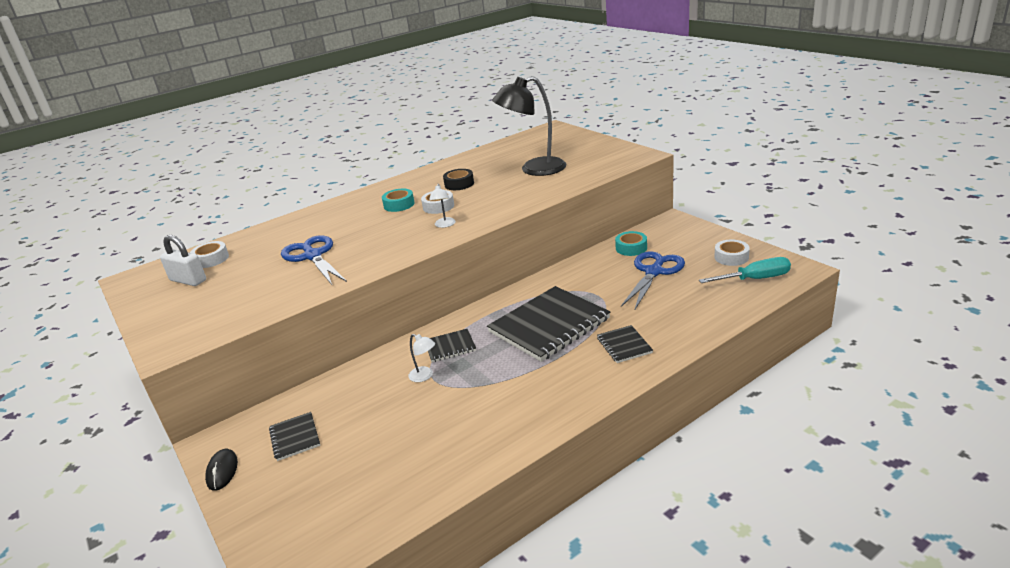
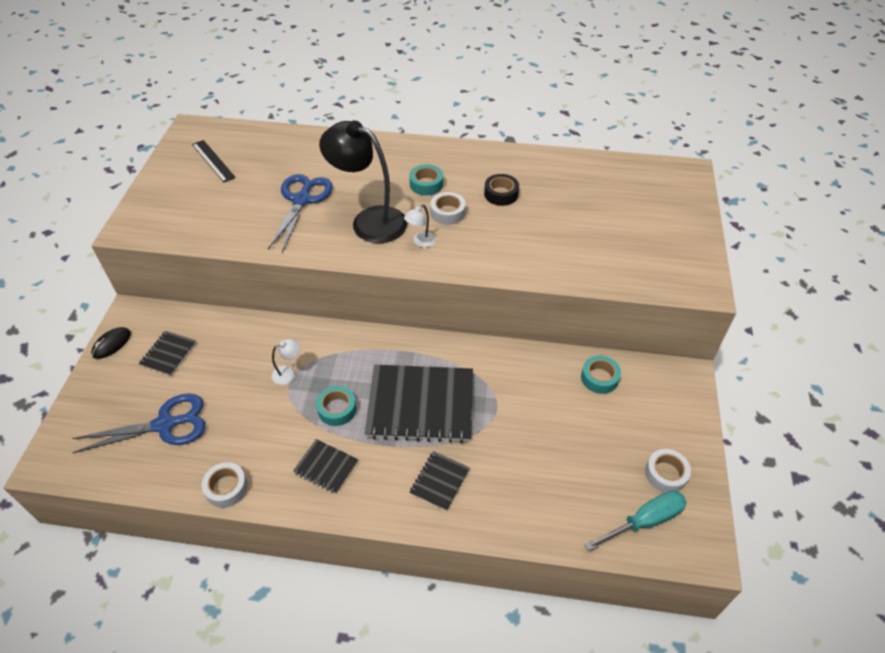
camera: 40 degrees right, 20 degrees up
(188, 280) = (213, 161): white padlock -> black ruler
(211, 259) = (249, 147): white tape -> white tape (226, 488)
(425, 376) = (288, 373): white lamp -> white lamp turned 105 degrees counterclockwise
(450, 347) = (336, 360): black notebook -> black notebook (326, 467)
(495, 366) = (337, 409): none -> turquoise tape
(534, 169) = (583, 225): black lamp -> black lamp (369, 221)
(654, 272) = (576, 425): blue scissors -> blue scissors (165, 424)
(755, 279) = (645, 521): turquoise screwdriver -> turquoise screwdriver turned 60 degrees counterclockwise

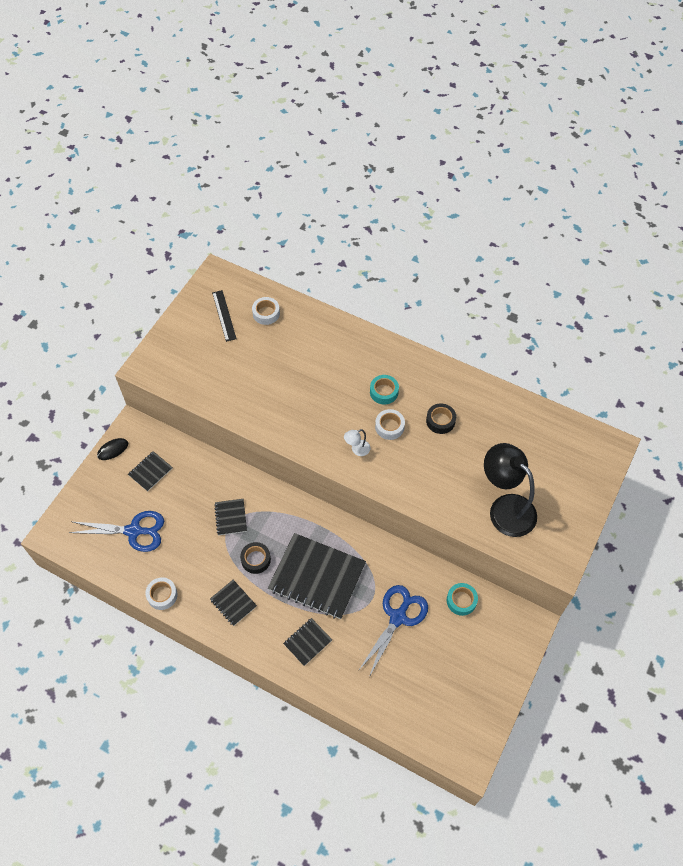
camera: 20 degrees right, 10 degrees up
(288, 373) = (231, 517): white lamp -> black notebook
(302, 200) = (280, 378): blue scissors -> blue scissors (398, 617)
(337, 409) = (256, 559): turquoise tape -> black tape
(369, 221) = (325, 415): black lamp -> black lamp (505, 508)
(645, 521) = (440, 724): turquoise screwdriver -> none
(666, 474) = (473, 695): white tape -> white tape (266, 313)

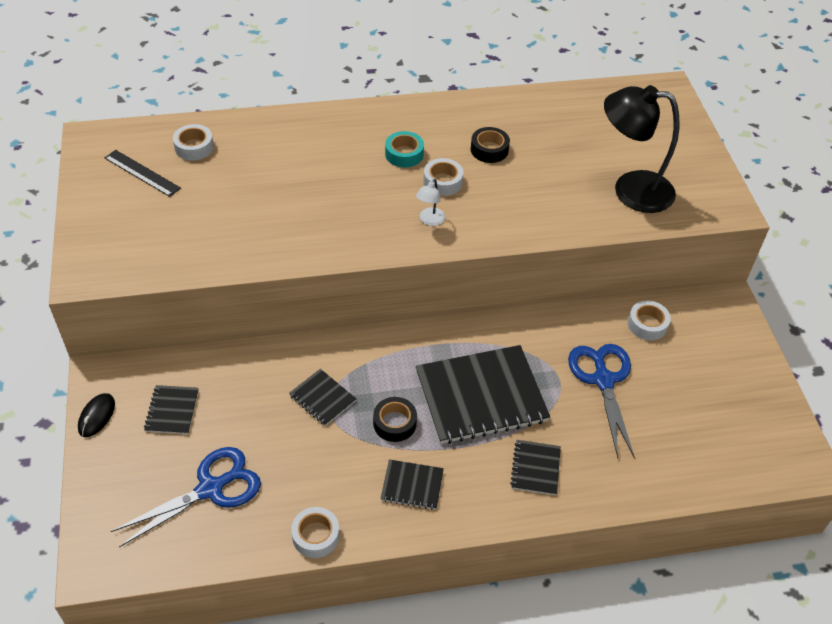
camera: 40 degrees left, 10 degrees down
(461, 601) = (647, 324): turquoise tape -> white tape

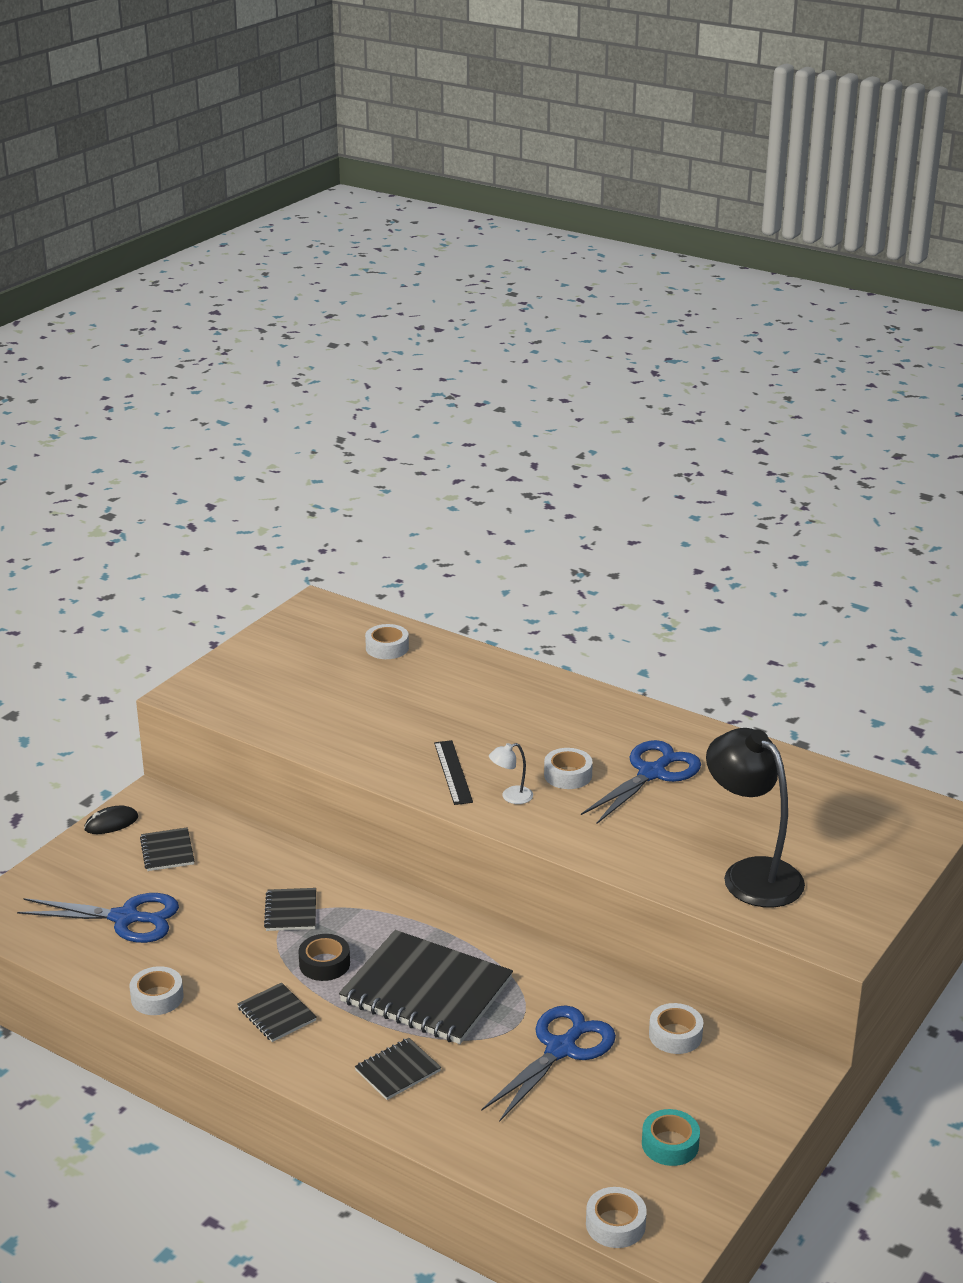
camera: 45 degrees right, 20 degrees down
(142, 173) = (320, 647): black ruler -> black ruler (453, 772)
(172, 411) = (167, 851): black notebook -> black notebook turned 60 degrees counterclockwise
(404, 154) = (563, 737): turquoise tape -> turquoise tape (670, 1144)
(489, 150) = (652, 773): black tape -> blue scissors
(768, 476) = (615, 1224): none -> white tape

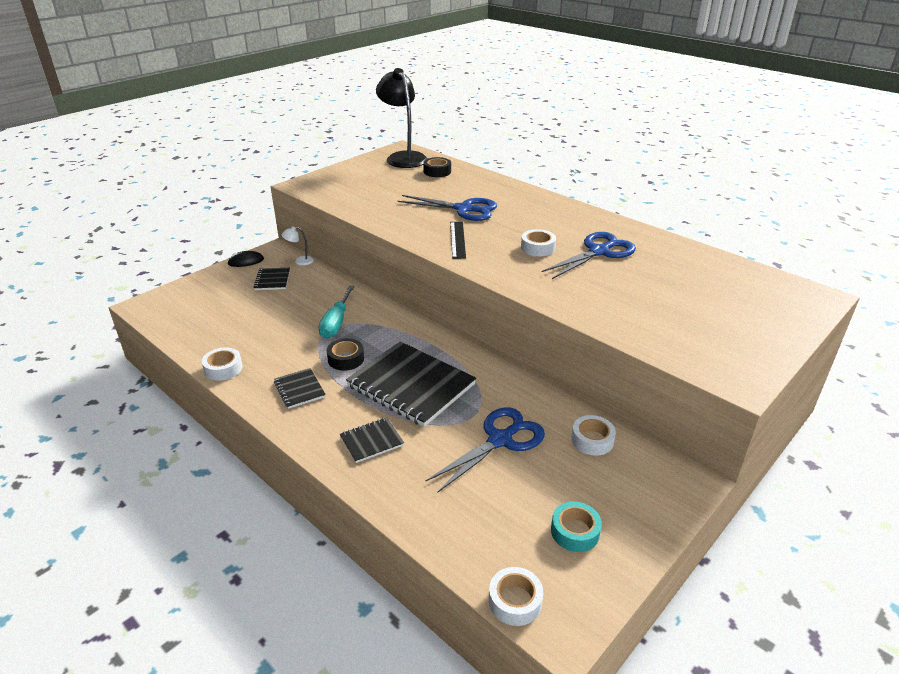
camera: 10 degrees right, 5 degrees up
(126, 918) = (228, 316): blue scissors -> blue scissors (464, 209)
(291, 911) = (336, 323): black notebook -> turquoise screwdriver
(387, 648) = (437, 171): white tape -> black tape
(511, 797) = (494, 257): white lamp -> white lamp (300, 261)
(751, 874) = (667, 323): black lamp -> black lamp (403, 157)

